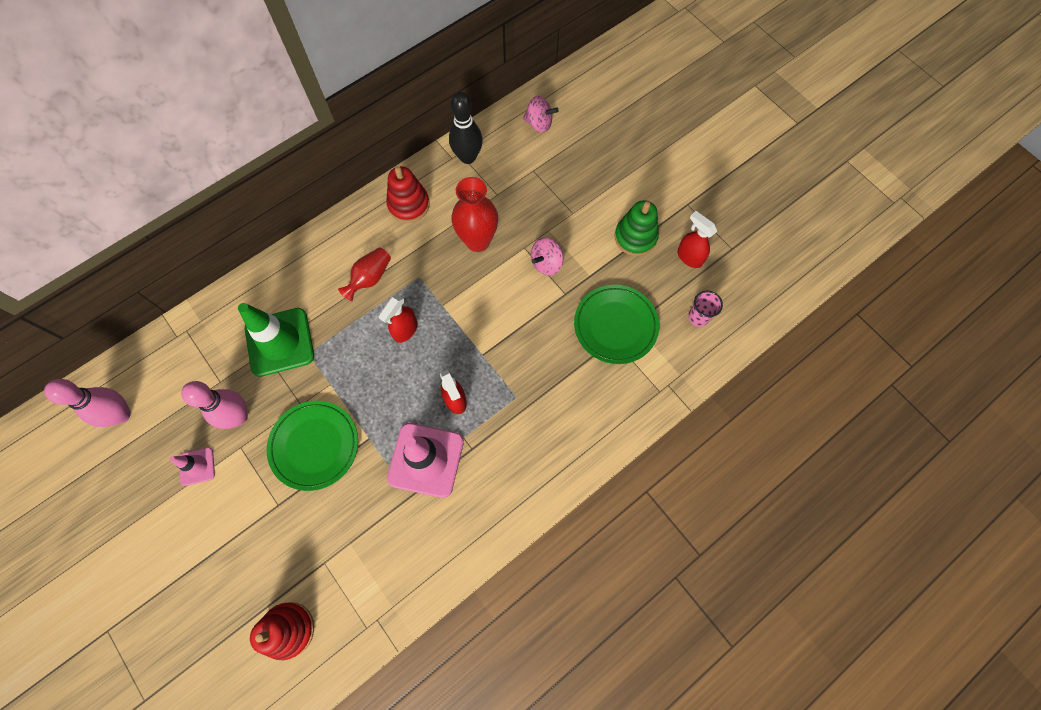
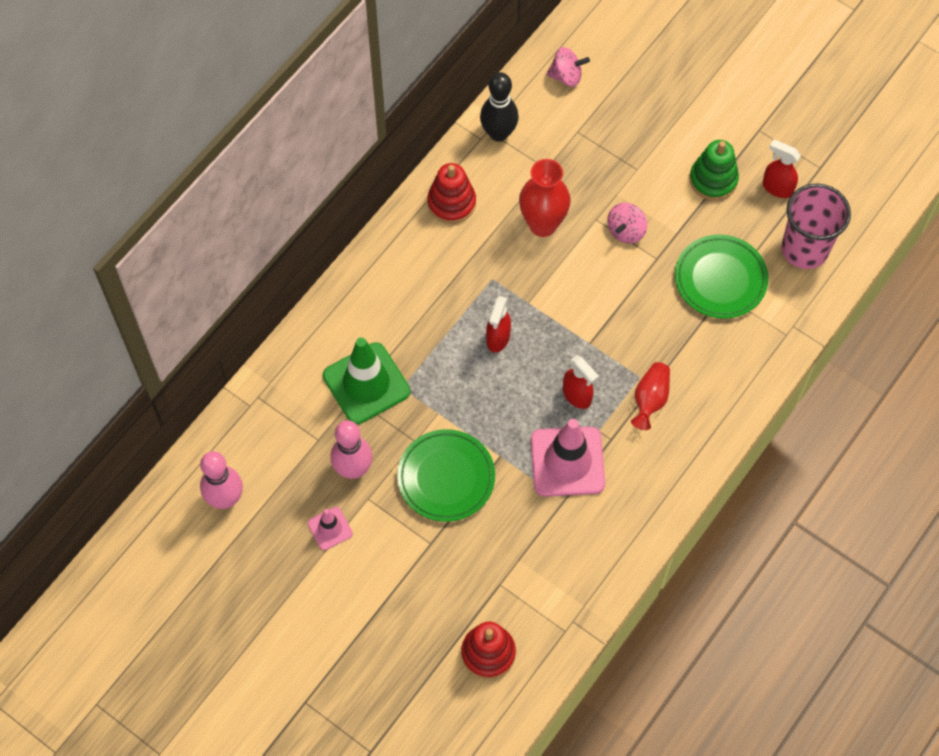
camera: 15 degrees left, 5 degrees down
(370, 278) = (438, 293): red vase -> red vase (650, 399)
(698, 317) = (804, 249): pink cup -> pink cup, size x2.04

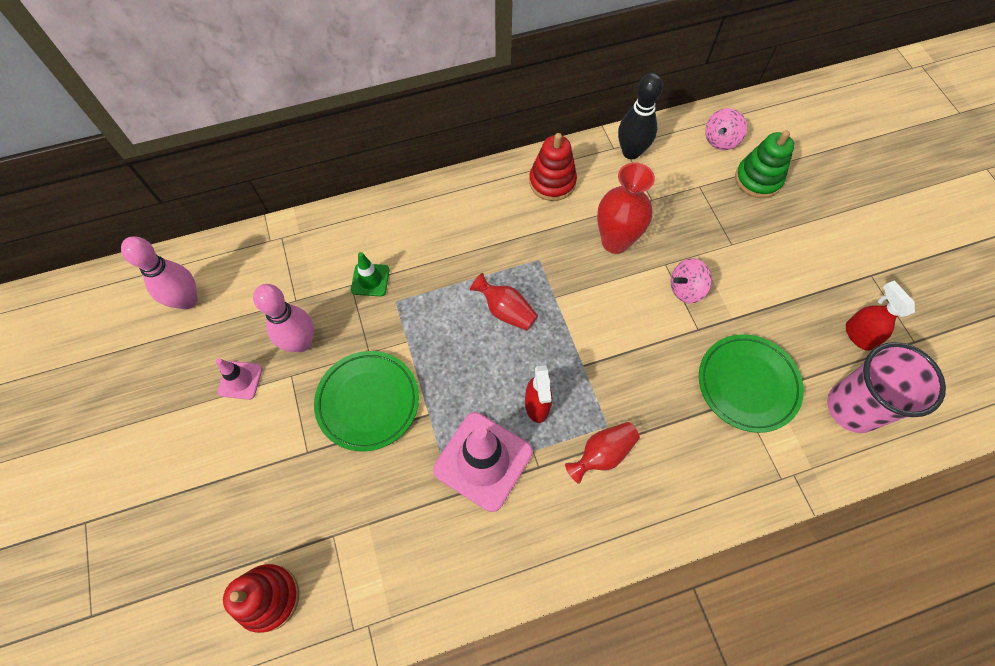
camera: 35 degrees right, 0 degrees up
(366, 383) = (370, 280): green traffic cone -> green traffic cone, size x0.50
(498, 338) = (506, 311): red spray bottle -> red vase
(566, 76) = (720, 140): pink spinning top -> pink spinning top turned 90 degrees clockwise
(713, 180) = (798, 293): green stacking toy -> green stacking toy (758, 179)

